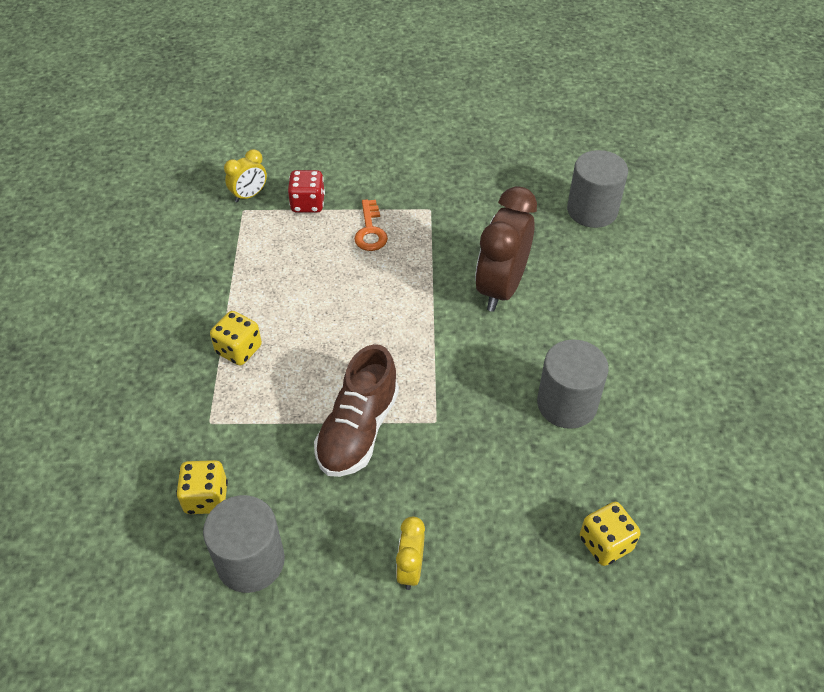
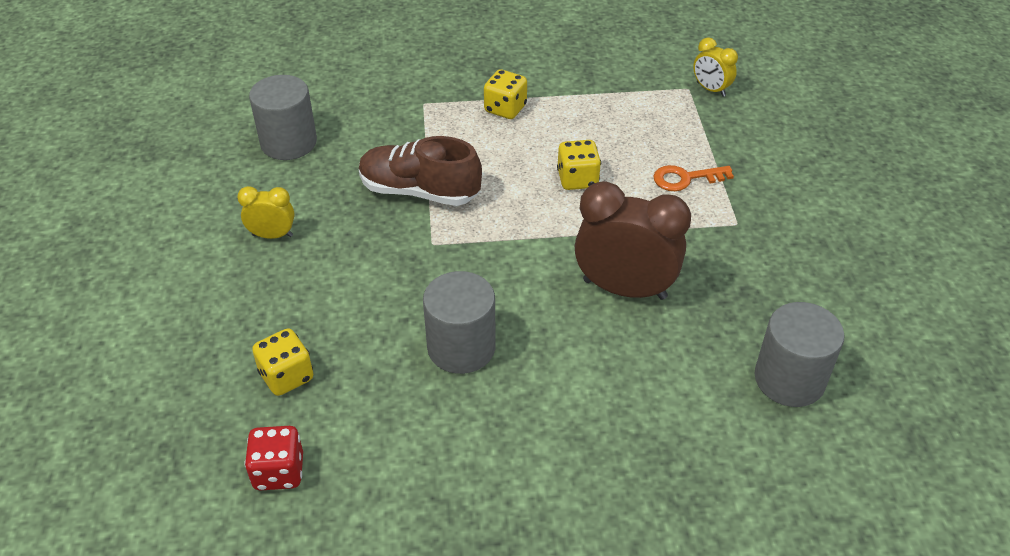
camera: 85 degrees right, 5 degrees down
(206, 498) = (348, 112): yellow dice -> yellow dice (577, 179)
(308, 204) = (712, 130): red dice -> red dice (279, 472)

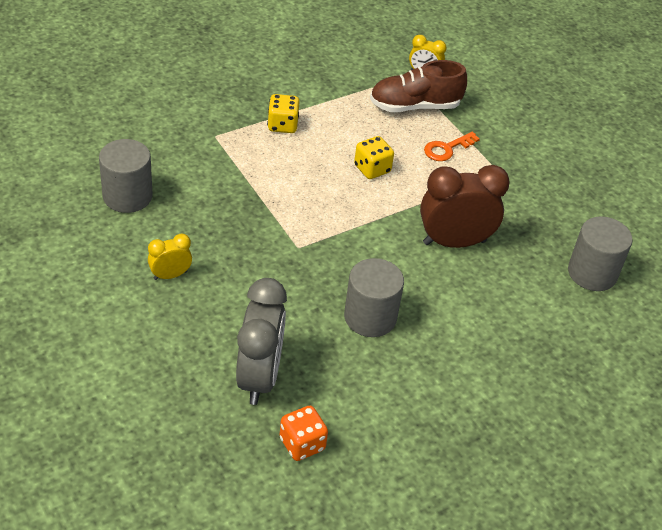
camera: 30 degrees left, 0 degrees up
(279, 472) = (302, 444): red dice -> orange dice
(286, 376) = (259, 377): yellow dice -> grey clock
(419, 191) = (261, 209): brown shoe -> brown shoe (415, 106)

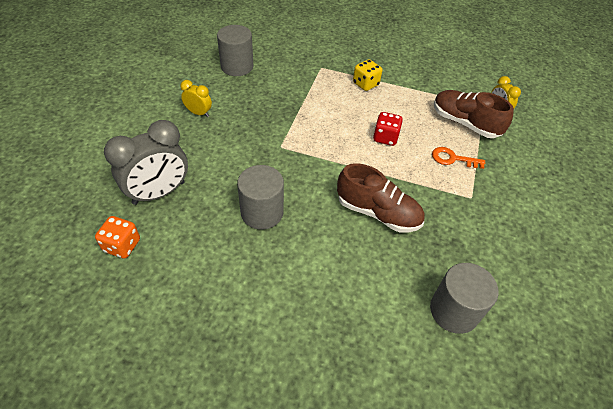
camera: 50 degrees right, 5 degrees up
(372, 169) = (385, 138): yellow dice -> red dice
(454, 242) = (378, 213): brown clock -> brown shoe

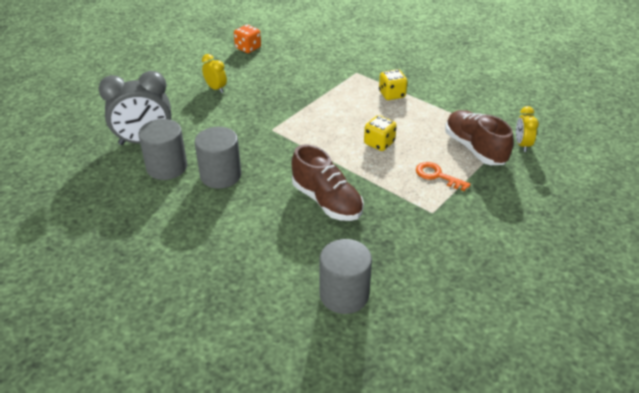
camera: 25 degrees right, 10 degrees down
(122, 245) = (93, 171): orange dice -> orange dice (248, 48)
(237, 66) = (275, 58): grey cylinder -> grey cylinder (167, 167)
(385, 138) = (379, 143): red dice -> yellow dice

